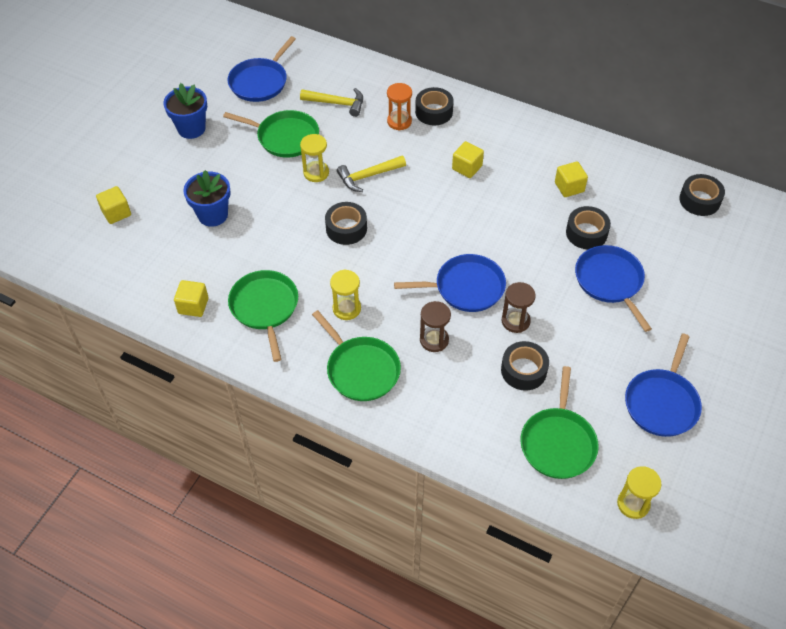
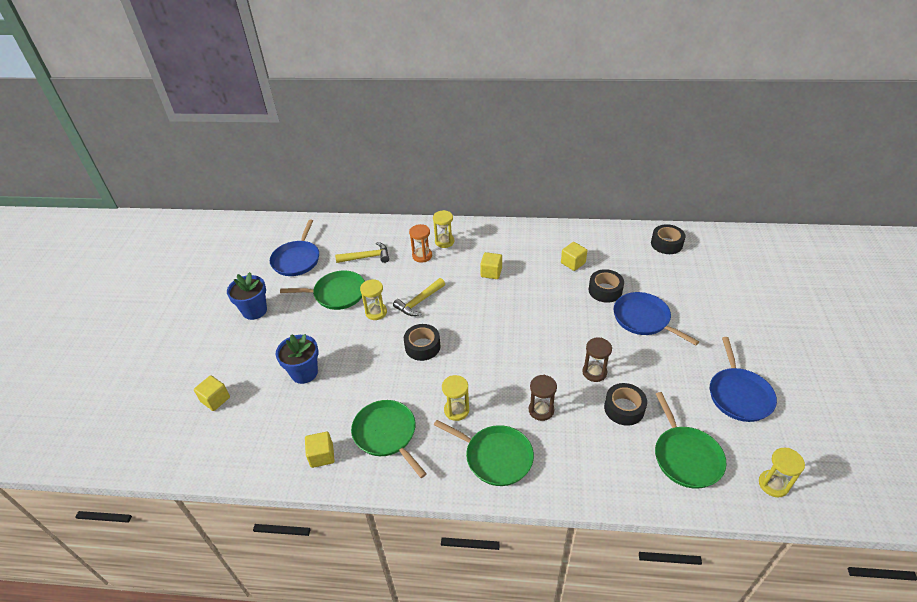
camera: 20 degrees left, 10 degrees down
(434, 112) = (444, 241): black tape -> yellow hourglass
(465, 287) = (541, 360): blue pan -> none

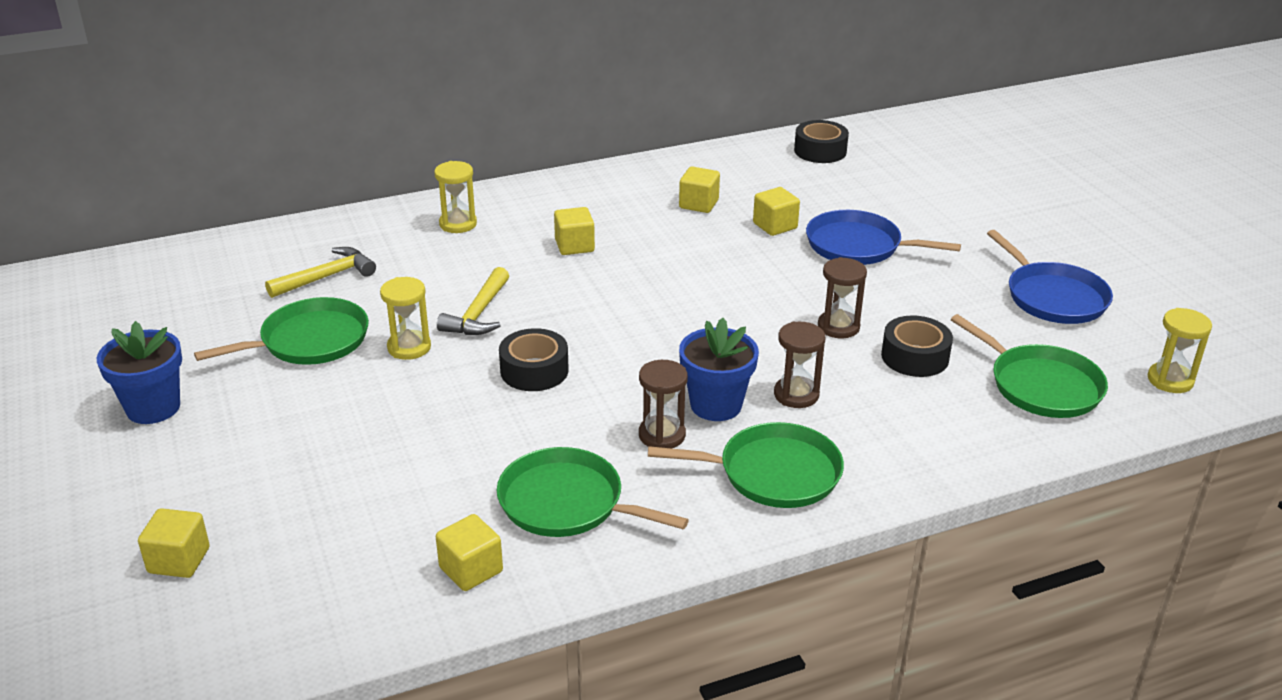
camera: 30 degrees left, 10 degrees down
(297, 259) = (183, 312): blue pan -> none
(304, 373) = (337, 467): blue flower pot -> blue flower pot (716, 405)
(422, 256) = (432, 252): orange hourglass -> none
(456, 410) = (662, 435): yellow hourglass -> brown hourglass
(605, 290) = (775, 226): black tape -> yellow cube

